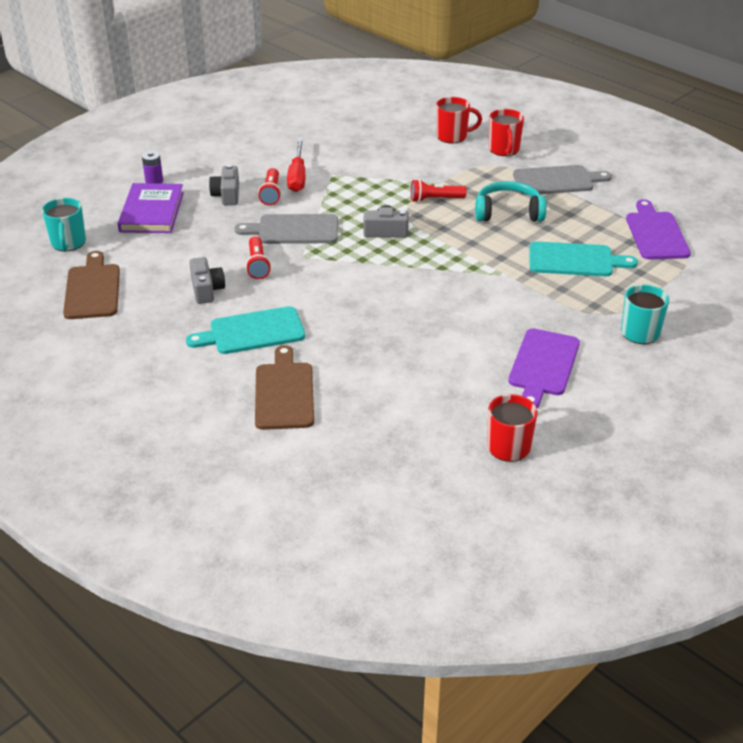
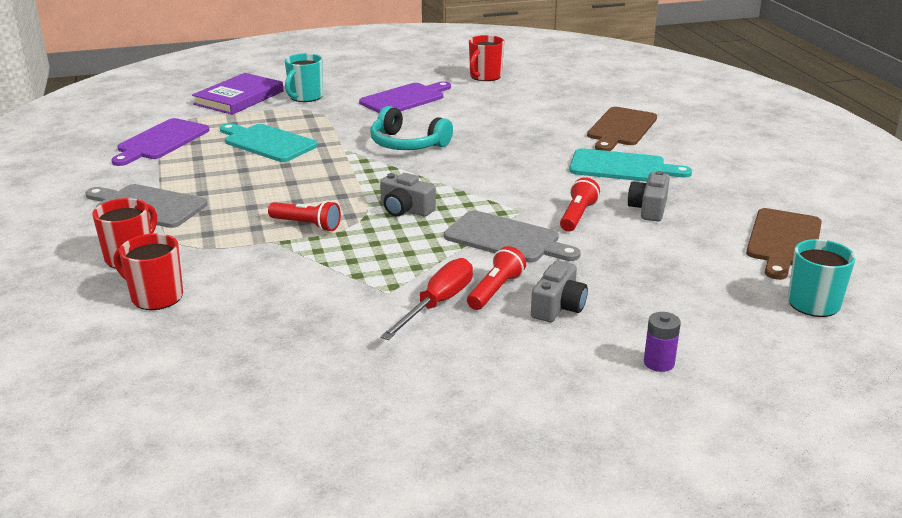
camera: 150 degrees left, 10 degrees down
(152, 212) = (680, 313): purple book -> purple book (239, 98)
(508, 212) = (254, 192): turquoise headphones -> turquoise headphones (407, 144)

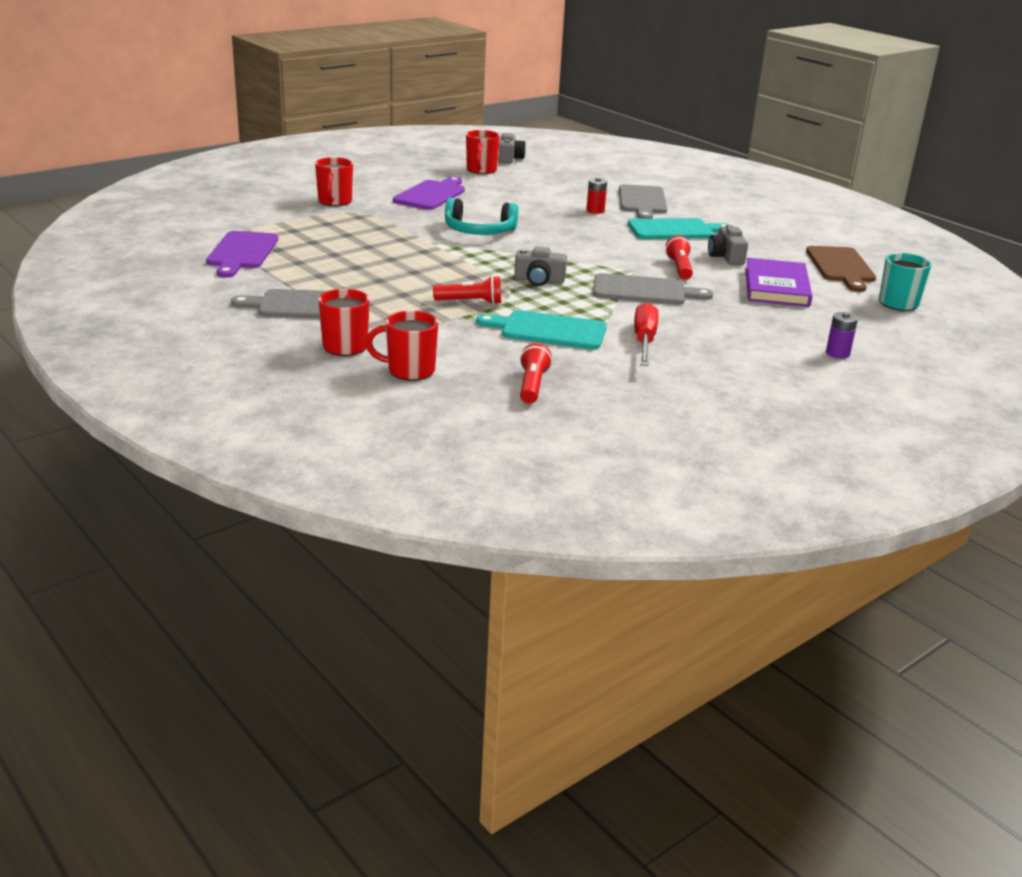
camera: 25 degrees left, 0 degrees up
(239, 98) = (269, 208): purple book -> purple book (776, 287)
(267, 143) = (349, 243): turquoise cutting board -> turquoise cutting board (548, 330)
(305, 97) = (334, 201): turquoise mug -> red mug
(495, 290) = (676, 326): red flashlight -> red flashlight (532, 385)
(556, 134) = (595, 211): none -> red battery
(558, 306) = (733, 330): grey camera -> grey camera (510, 158)
(621, 128) = (642, 201): brown cutting board -> grey cutting board

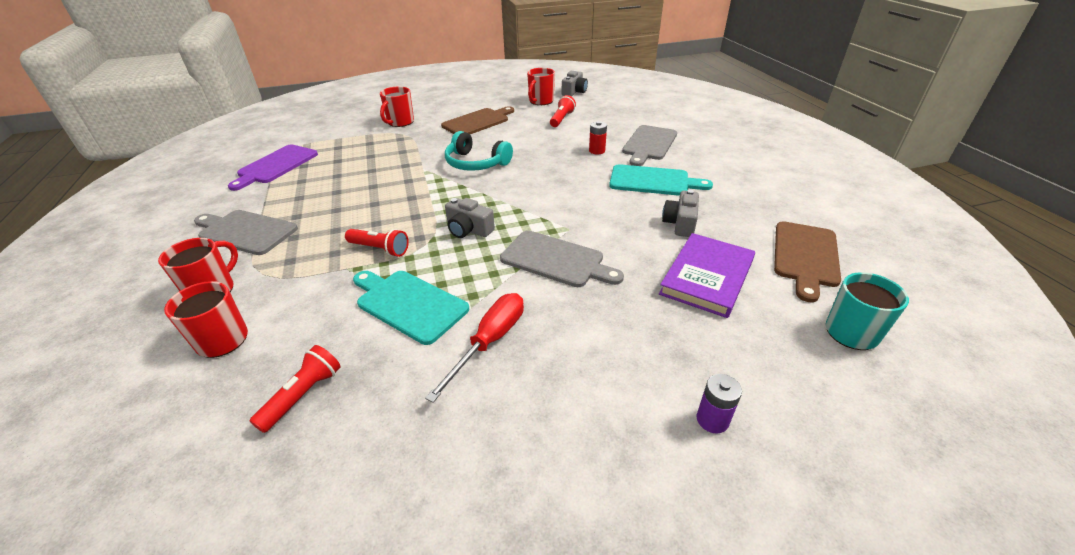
camera: 25 degrees right, 10 degrees up
(431, 195) = (477, 122): purple cutting board -> brown cutting board
(679, 268) = (619, 233): red flashlight -> red flashlight (562, 119)

